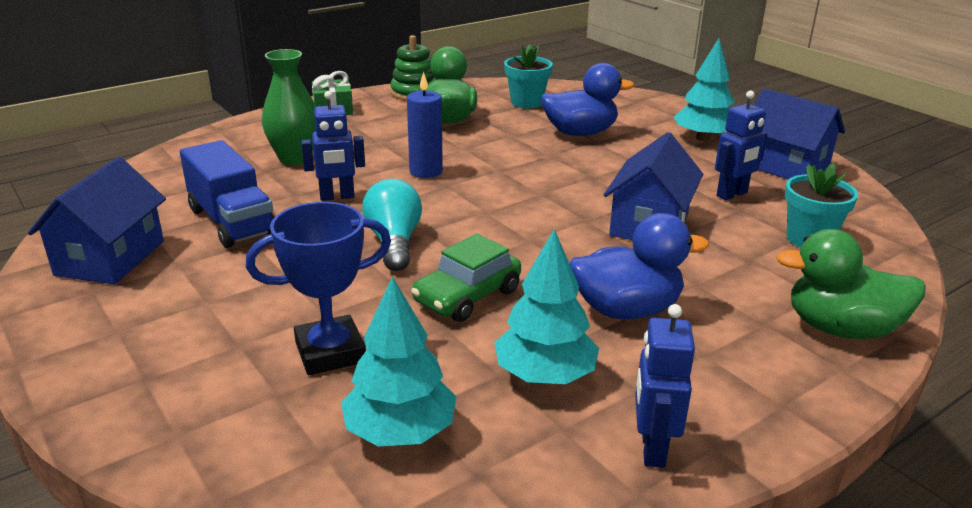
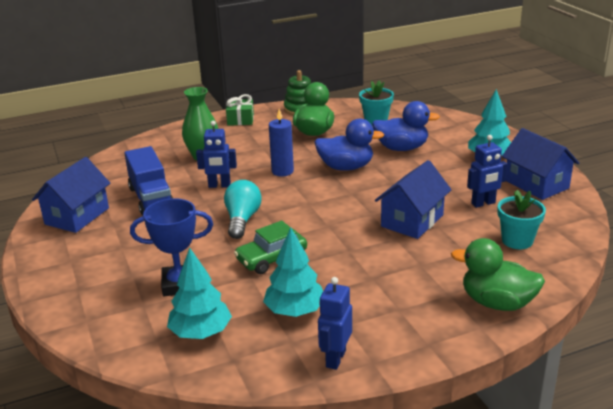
camera: 15 degrees right, 0 degrees up
(626, 310) = (365, 277): blue duck -> blue duck (346, 167)

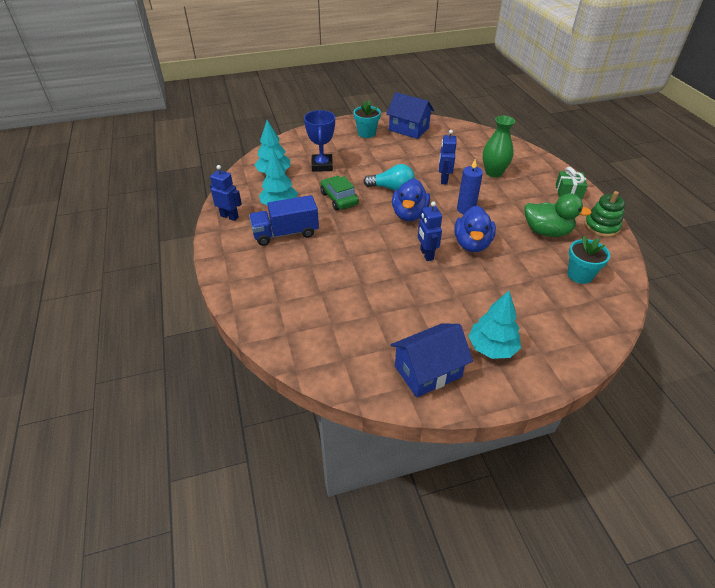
camera: 95 degrees right, 15 degrees up
(151, 198) = (428, 153): blue truck -> blue truck (285, 233)
(401, 148) = (513, 284): blue duck -> blue duck (409, 214)
(412, 221) = (373, 270): blue house -> none
(483, 203) = (394, 320): blue robot -> blue robot (426, 254)
(497, 303) = (250, 294): green duck -> none
(517, 241) = (327, 327): turquoise flower pot -> turquoise flower pot (366, 133)

